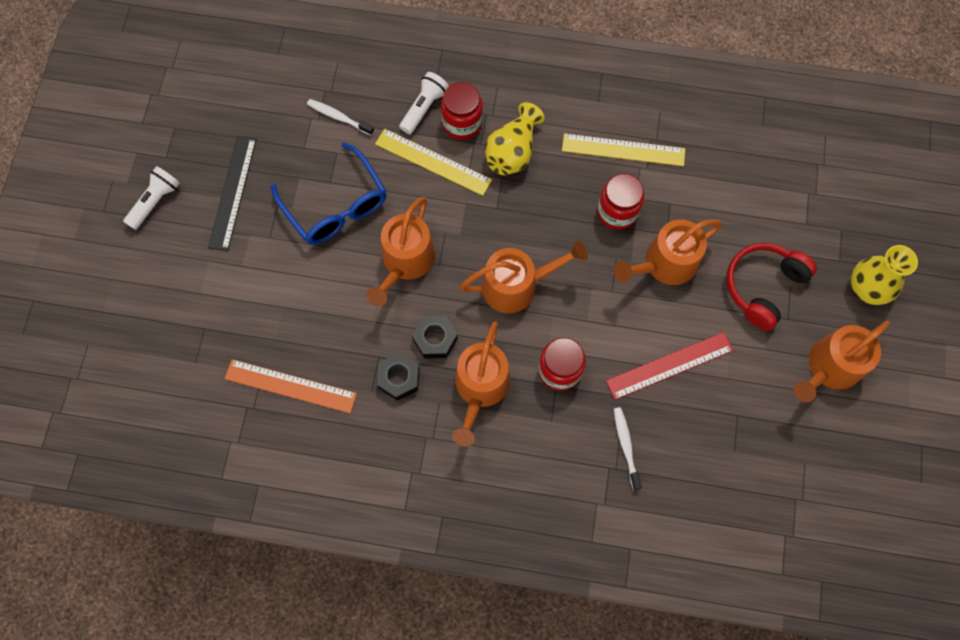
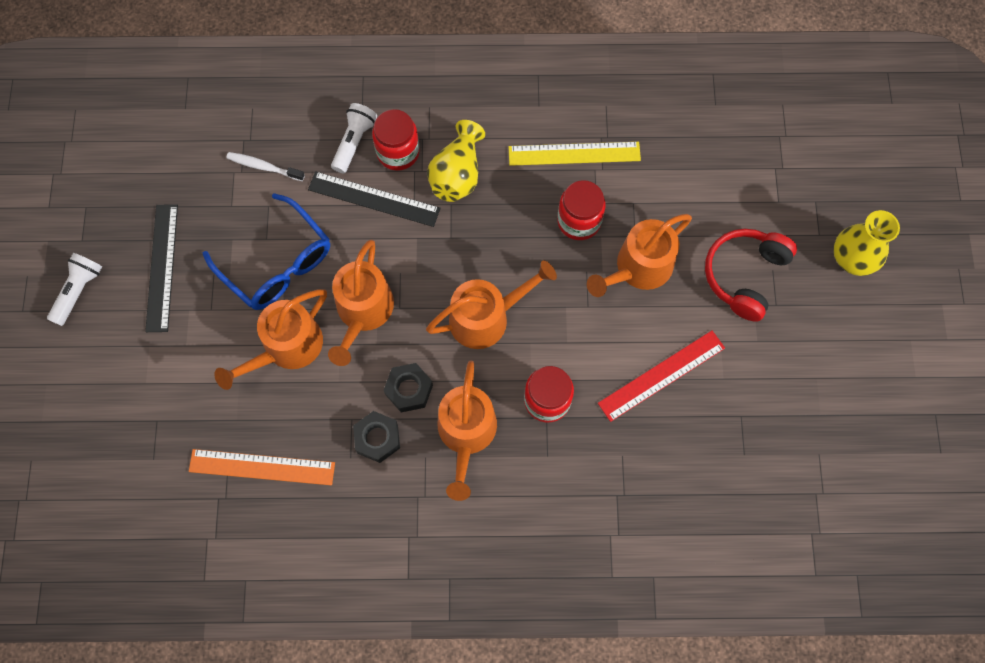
camera: 10 degrees left, 0 degrees up
(433, 162) = (374, 199): yellow ruler -> black ruler
(626, 446) = (630, 469): white toothbrush -> none
(830, 367) = (828, 349): orange watering can -> orange watering can (287, 347)

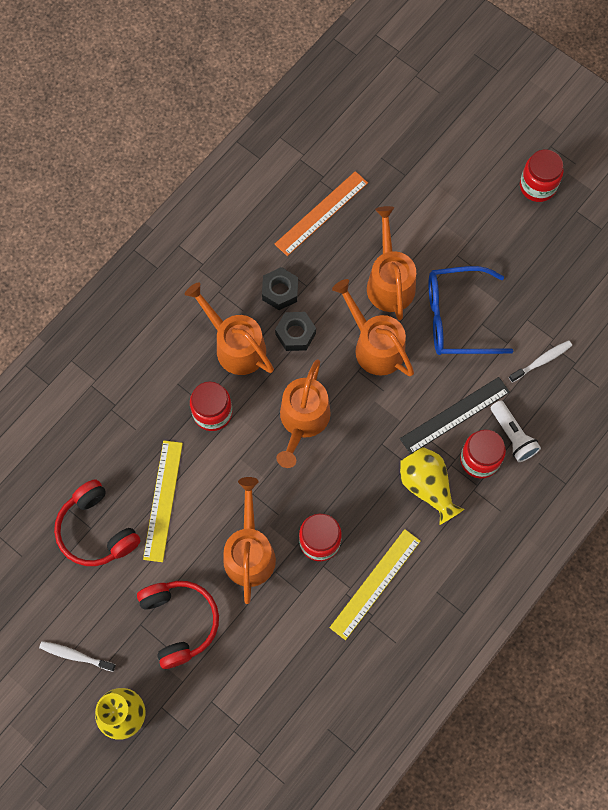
camera: 130 degrees right, 0 degrees up
(78, 291) = (537, 186): white flashlight -> red jar
(162, 267) = (514, 246): black ruler -> none
(661, 375) = (163, 500): red ruler -> yellow ruler
(738, 409) = (96, 530): none -> red headphones
(849, 334) = (75, 655): none -> white toothbrush

